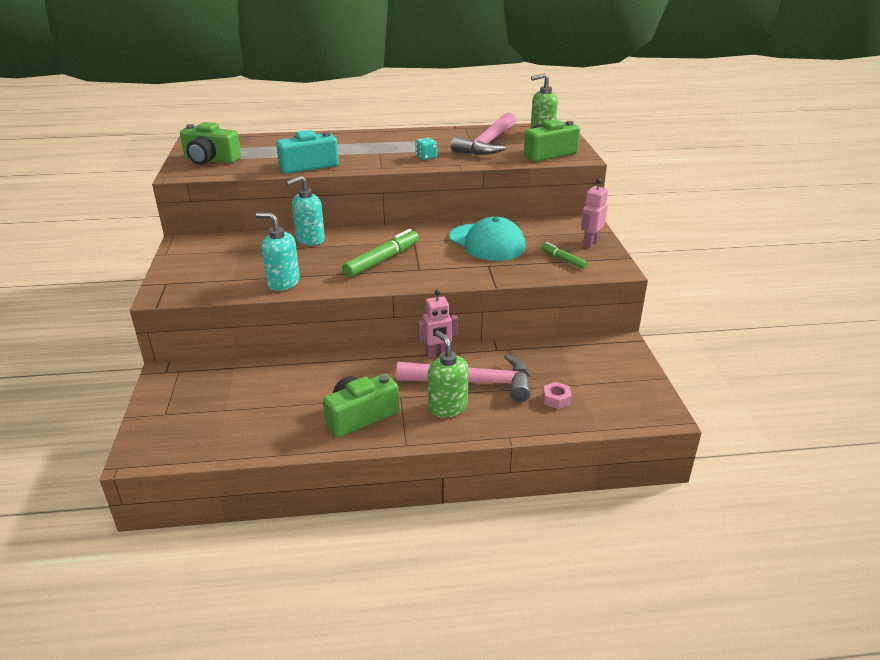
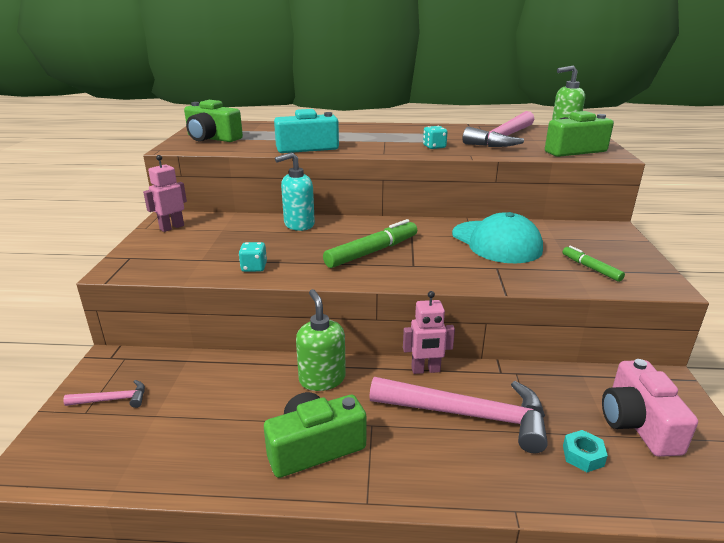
camera: 10 degrees right, 5 degrees down
(184, 402) = (112, 400): none -> pink hammer
(283, 283) = (254, 267): turquoise soap dispenser -> turquoise dice
(447, 407) = (431, 448): green soap dispenser -> green soap dispenser (322, 379)
(556, 399) = (583, 456): pink nut -> turquoise nut
(590, 242) = (623, 251): pink robot -> pink robot (171, 227)
(597, 374) = (637, 423): none -> pink camera

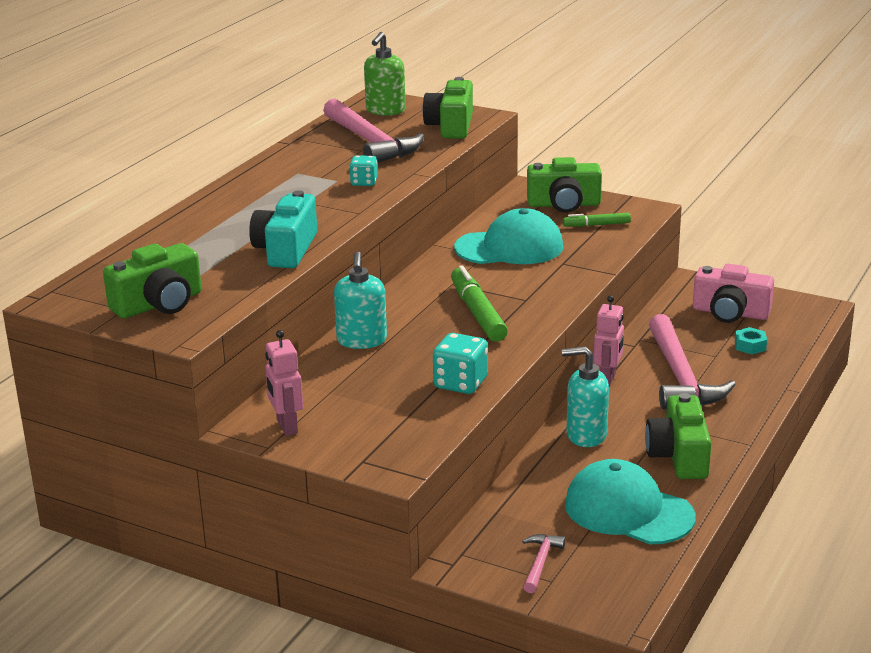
camera: 65 degrees left, 0 degrees up
(203, 434) = (628, 510): none -> turquoise cap
(254, 267) = (460, 383): turquoise dice -> turquoise dice, size x1.57
(322, 379) = (586, 435): green soap dispenser -> turquoise soap dispenser
(468, 415) = (680, 377): pink hammer -> pink hammer turned 135 degrees clockwise
(607, 247) = (564, 204): none -> green camera

